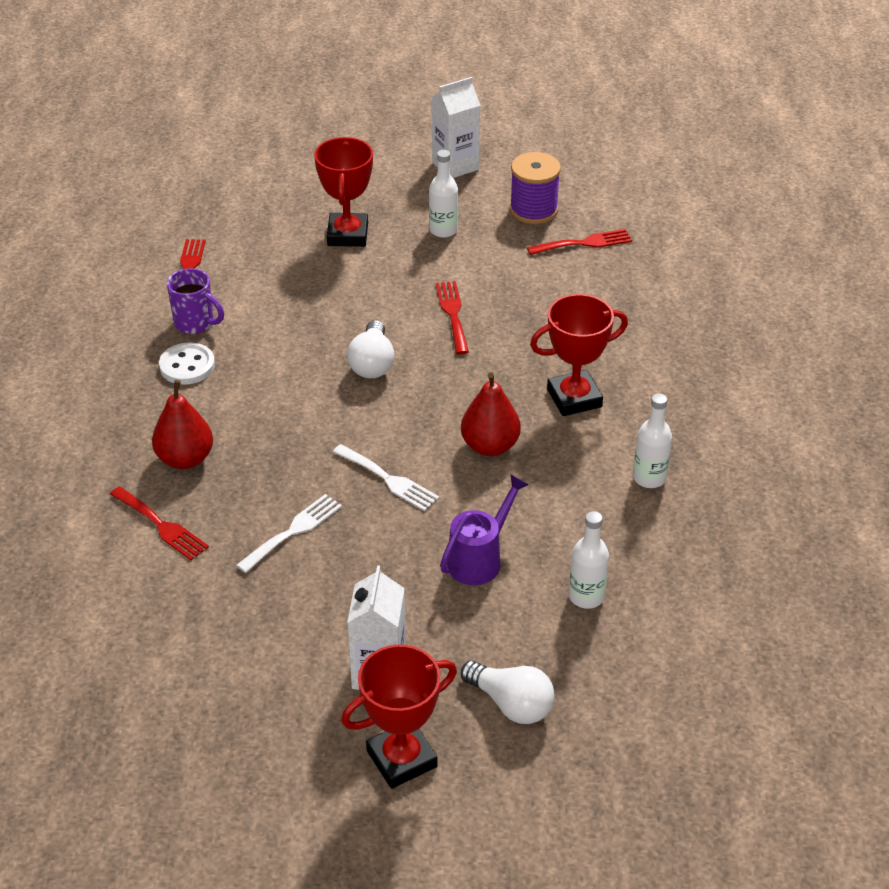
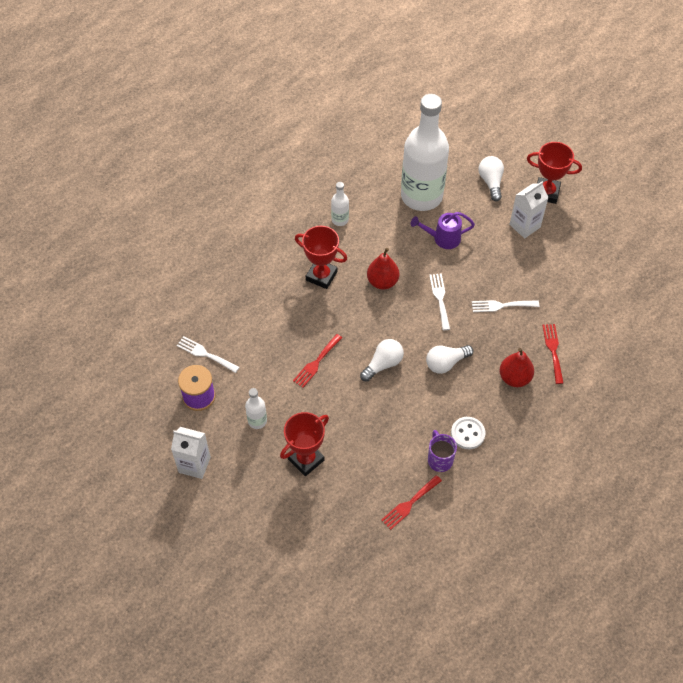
camera: 135 degrees left, 15 degrees up
(295, 415) = (446, 363): none -> white light bulb
(584, 243) = (205, 354): red fork -> white fork
(586, 596) = (421, 196): white bottle -> white bottle, size x2.47

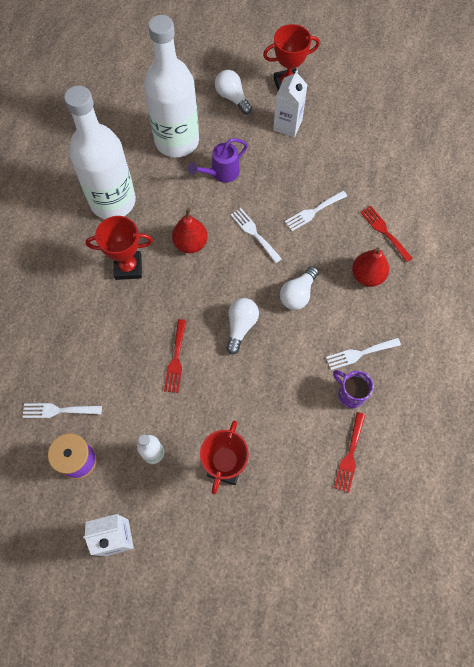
camera: 30 degrees left, 10 degrees up
(340, 220) = (113, 201): white bottle -> white bottle, size x2.47
(467, 433) = (359, 353): white button -> white fork

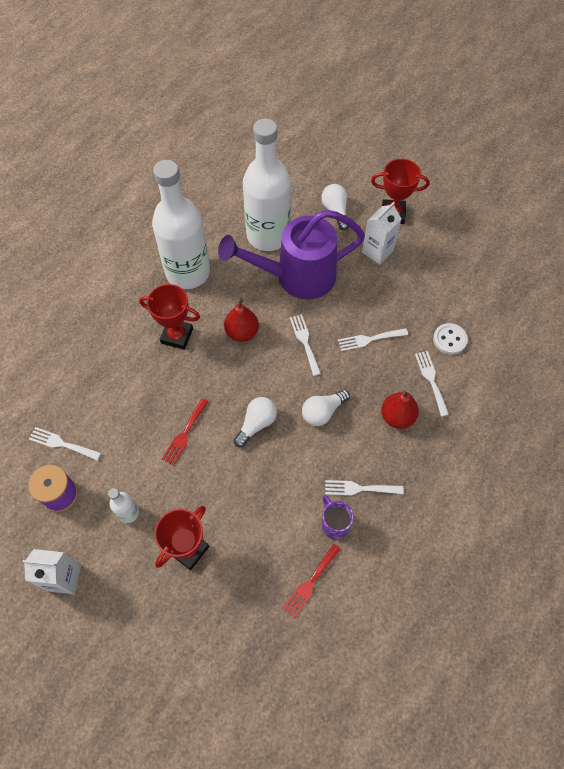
camera: 20 degrees right, 5 degrees down
(221, 173) = (297, 277): purple watering can -> purple watering can, size x2.12
(384, 231) = (431, 380): red fork -> white fork
(386, 188) = (449, 339): none -> white button

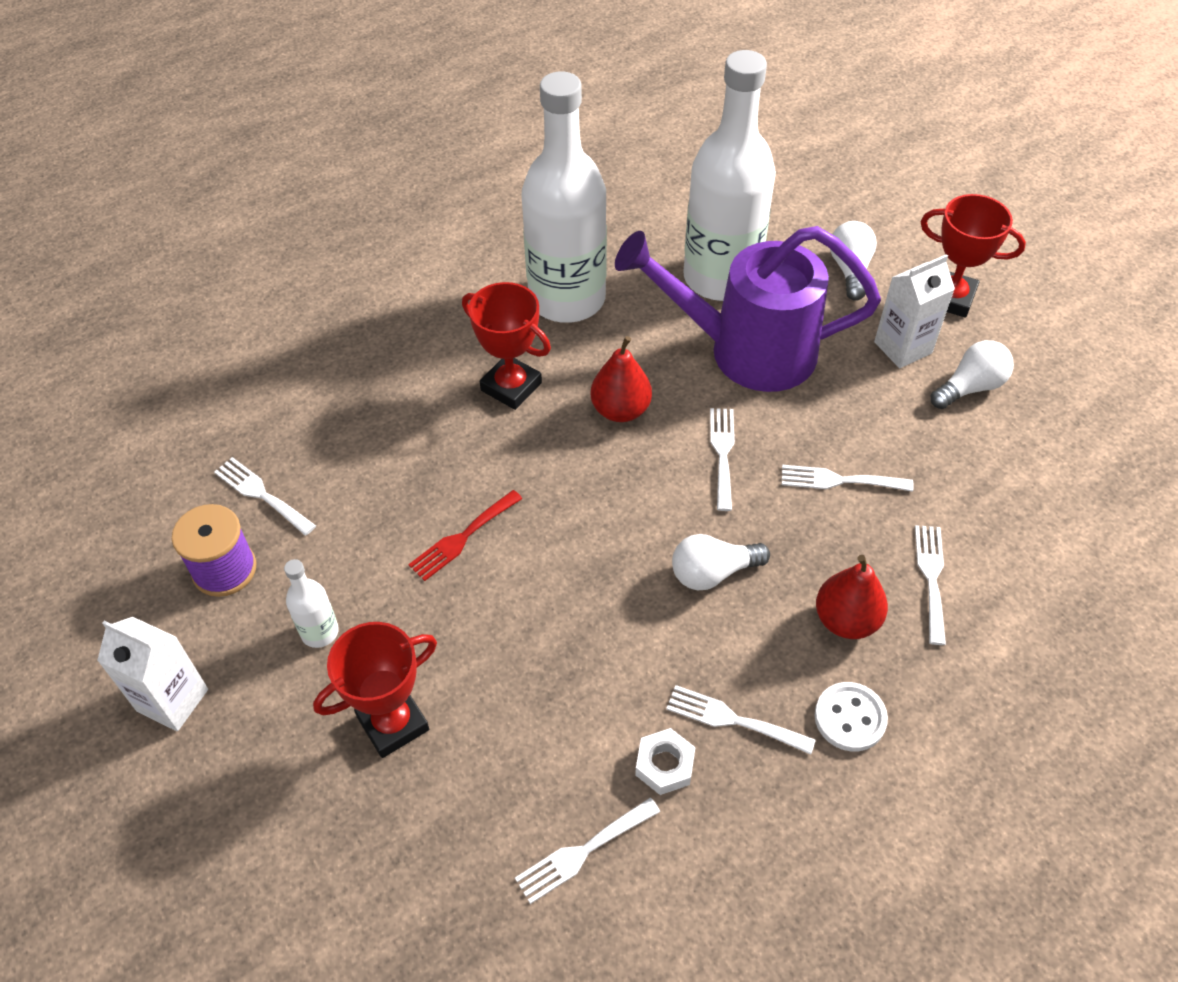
camera: 20 degrees right, 10 degrees down
(256, 424) = (590, 558): white light bulb -> white light bulb (970, 387)
(310, 583) = (582, 852): red fork -> white fork
(334, 524) = (664, 765): purple mug -> white nut
(449, 339) = (989, 521): white button -> white button (850, 718)

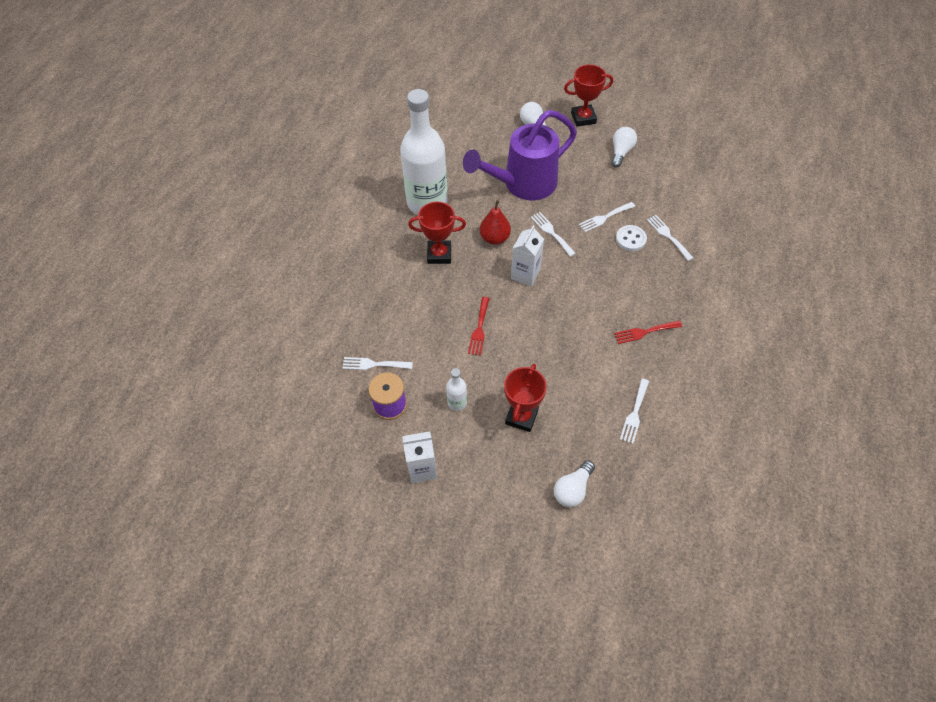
camera: 35 degrees left, 5 degrees up
(664, 765) = (635, 364): white nut -> none
(712, 572) = (589, 282): white light bulb -> white light bulb (572, 489)
(721, 278) = (484, 158): white bottle -> none
(732, 719) = (644, 332): white fork -> red fork
(846, 620) = (652, 270): red pear -> none
(850, 718) = (683, 305): white button -> white button (630, 239)
(902, 347) = (582, 149): white carton -> white carton (525, 274)

